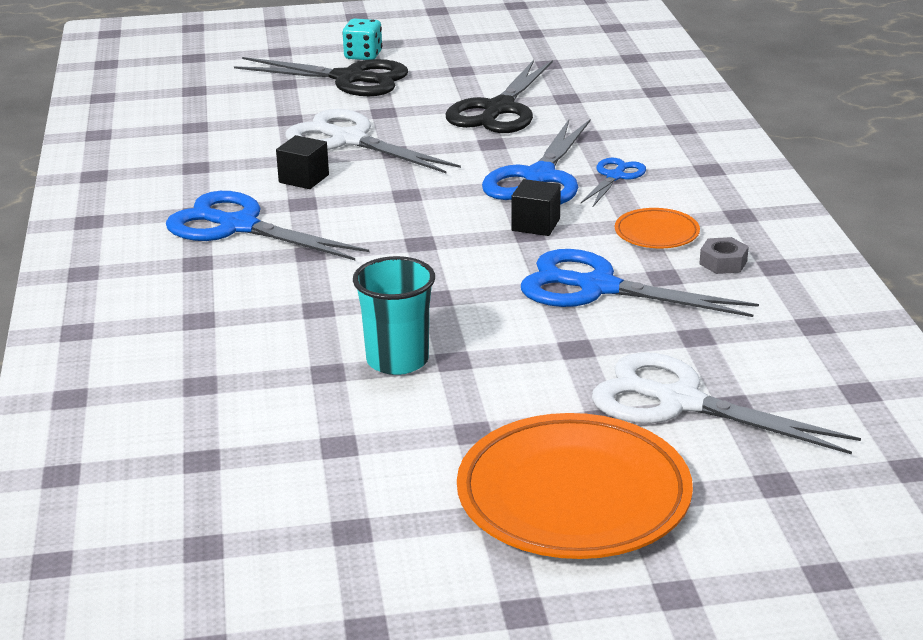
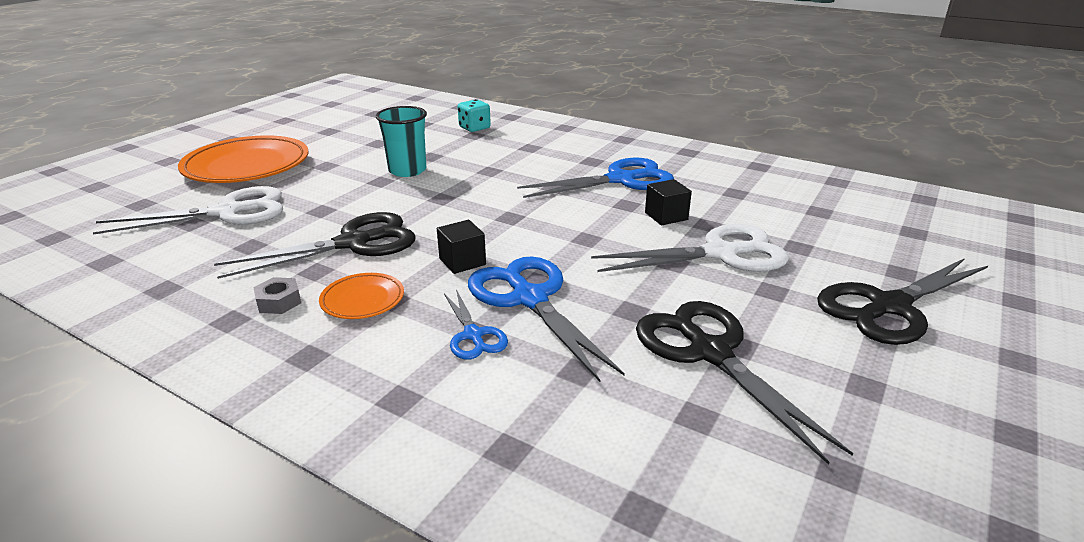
camera: 130 degrees right, 0 degrees up
(363, 55) = (971, 343): turquoise dice -> turquoise dice (474, 128)
(597, 287) = (353, 243): blue scissors -> black scissors

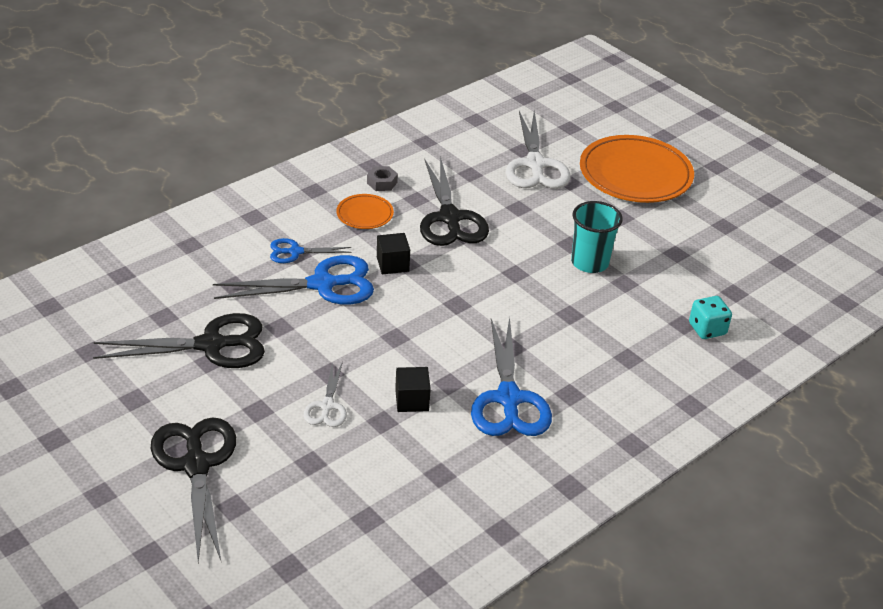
camera: 105 degrees right, 10 degrees up
(720, 253) = (327, 406): white scissors -> white scissors, size x0.53

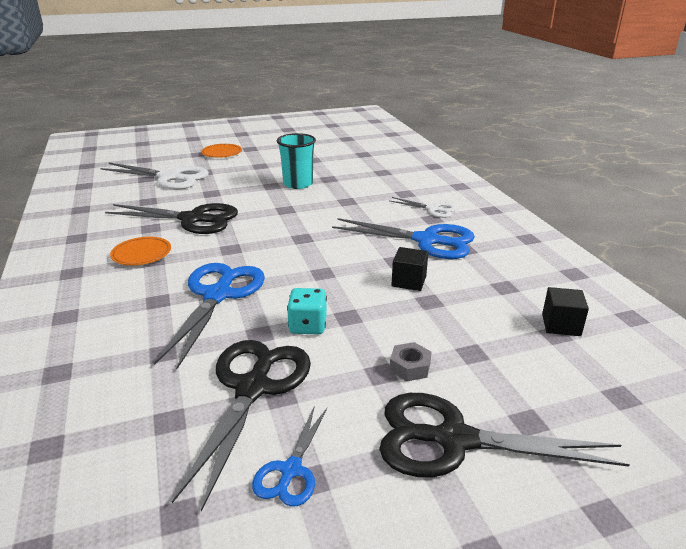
camera: 65 degrees left, 10 degrees down
(295, 252) = (153, 301): blue scissors -> blue scissors (291, 470)
(327, 406) = (395, 327): white scissors -> white scissors (433, 209)
(382, 183) = (108, 237): grey nut -> grey nut (410, 367)
(392, 264) = (225, 255): black cube -> black cube (561, 325)
(635, 174) = (222, 153): orange plate -> orange plate, size x0.47
(707, 329) = (392, 167): turquoise dice -> turquoise dice (308, 326)

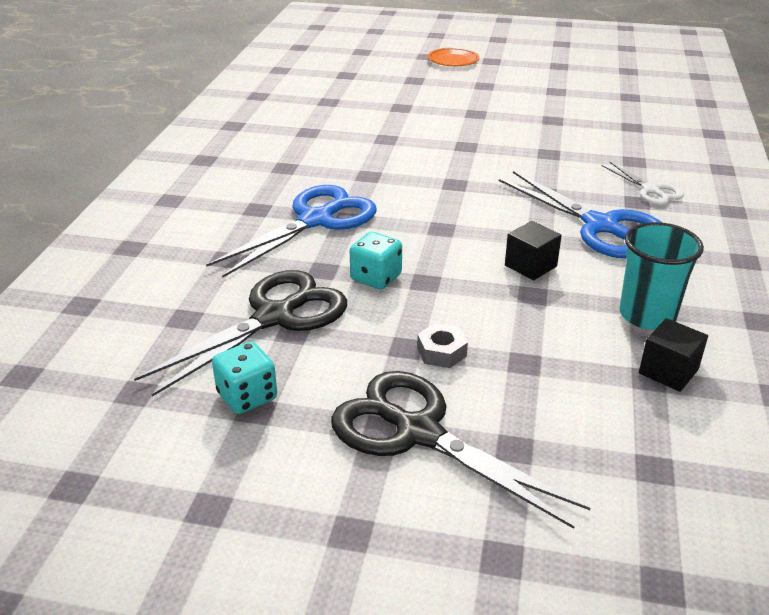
camera: 30 degrees right, 5 degrees up
(141, 254) = (278, 158): orange plate -> none
(169, 178) = (371, 79): white scissors -> none
(193, 219) = (357, 133): black scissors -> none
(291, 470) = (247, 396): blue scissors -> turquoise dice
(298, 184) = (508, 118): turquoise cup -> turquoise cup (647, 315)

